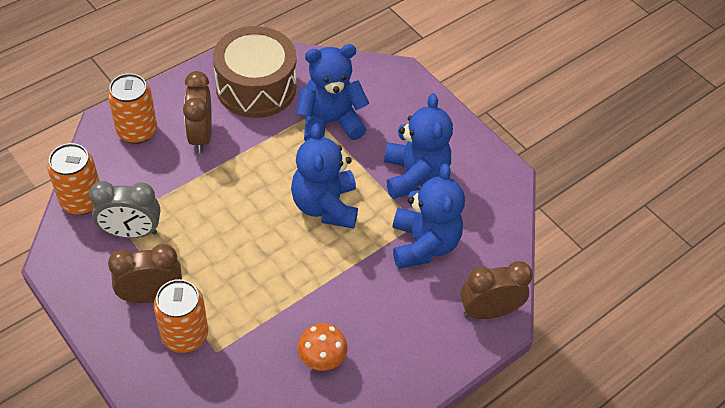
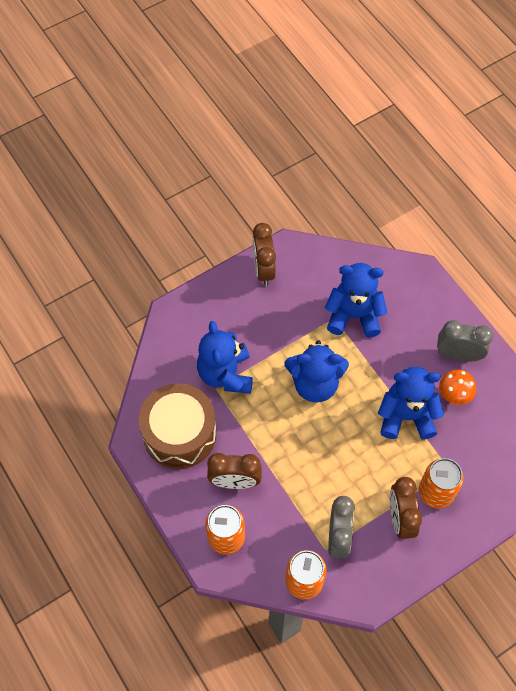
camera: 80 degrees left, 10 degrees up
(381, 365) = (458, 355): none -> grey clock
(414, 175) = (286, 314): blue teddy bear -> blue teddy bear (406, 416)
(488, 311) = (413, 279): brown clock -> brown clock (263, 269)

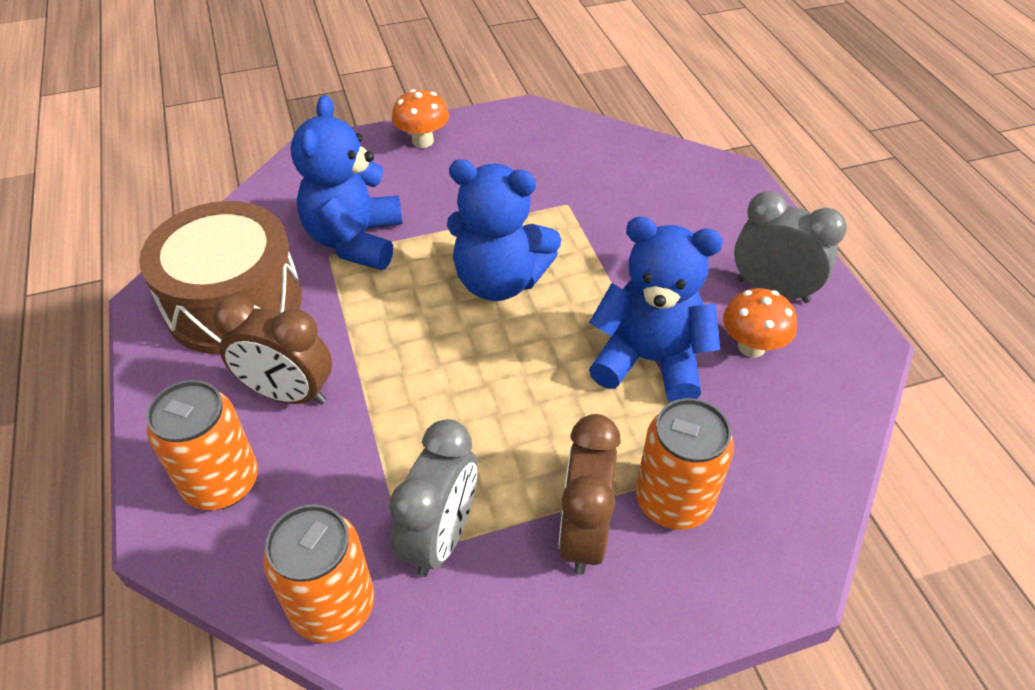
camera: 15 degrees right, 15 degrees down
(233, 287) = (422, 141): none -> orange mushroom
(263, 269) = (479, 130): brown clock -> none
(354, 315) = (601, 206): blue teddy bear -> none

